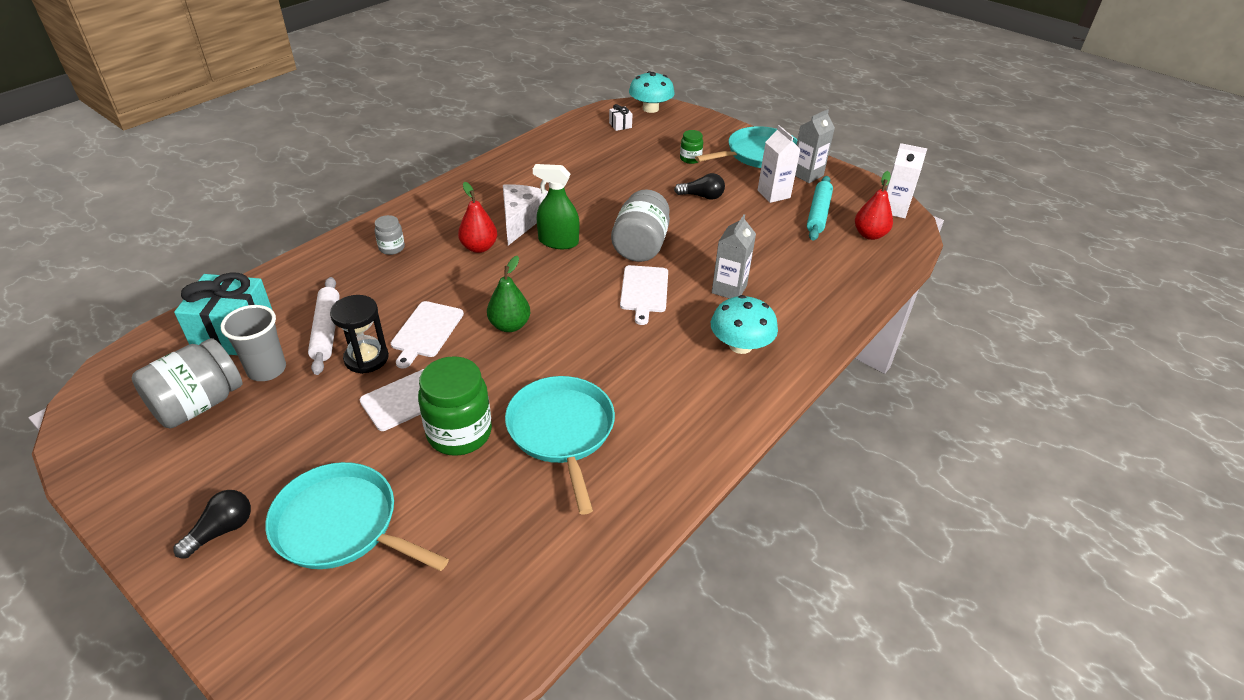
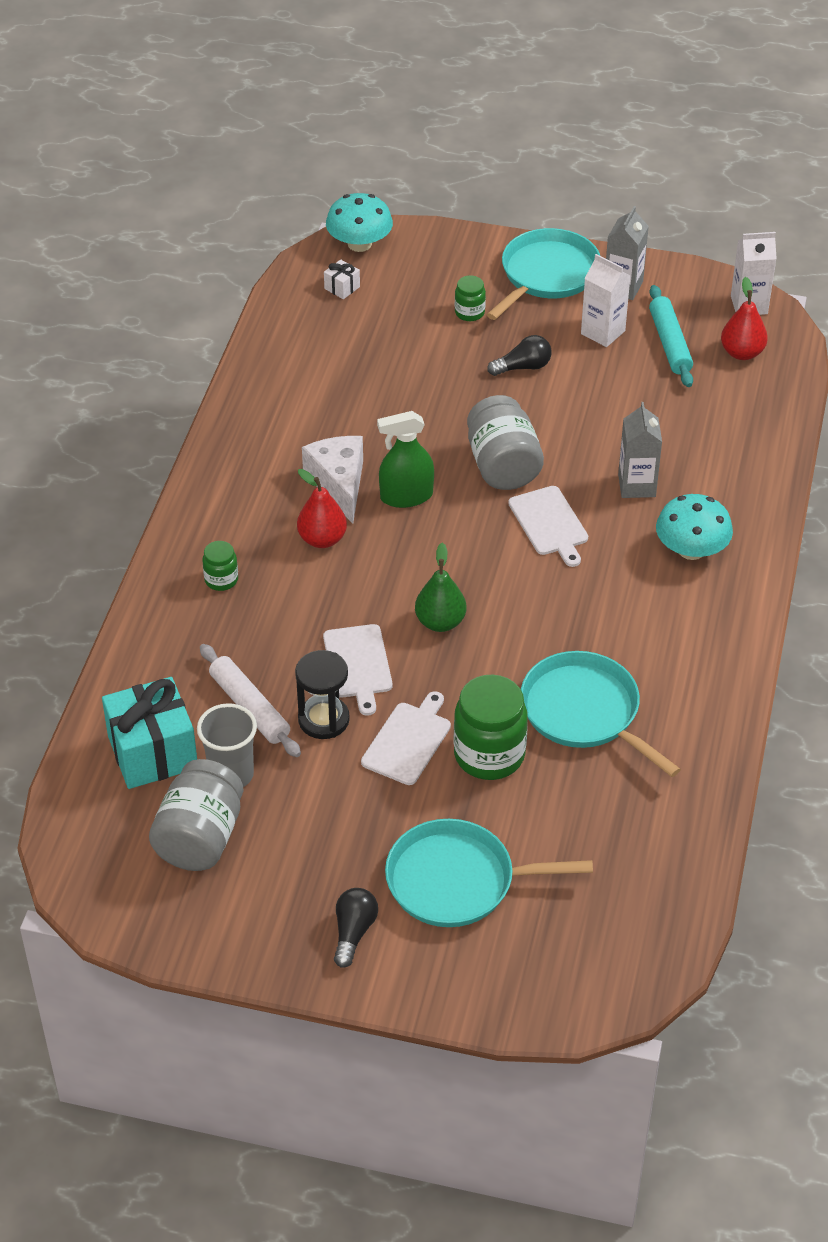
camera: 25 degrees left, 5 degrees up
(392, 248) = (221, 580): grey jar -> green jar

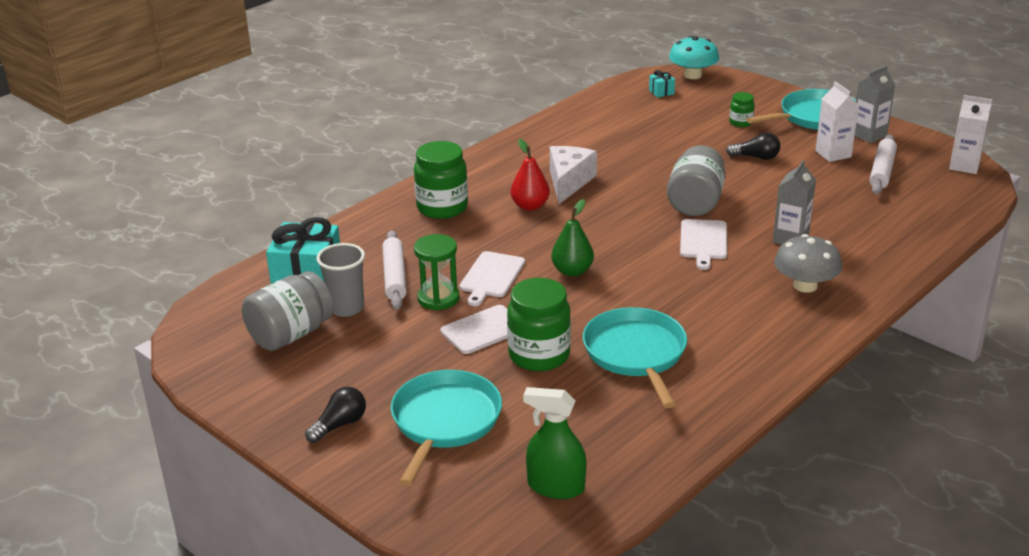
camera: 30 degrees right, 15 degrees down
(221, 580) = (442, 208): green jar -> green jar, size x1.97
(323, 719) = (438, 298): black hourglass -> green hourglass
(342, 288) = (661, 92): white gift -> turquoise gift
(406, 496) = (610, 200): green spray bottle -> green spray bottle (556, 487)
(457, 881) = (445, 421): turquoise pan -> turquoise pan turned 75 degrees clockwise
(670, 343) = (882, 171): turquoise rolling pin -> white rolling pin
(691, 549) = (805, 285): turquoise mushroom -> grey mushroom
(742, 353) = (937, 189): red pear -> none

